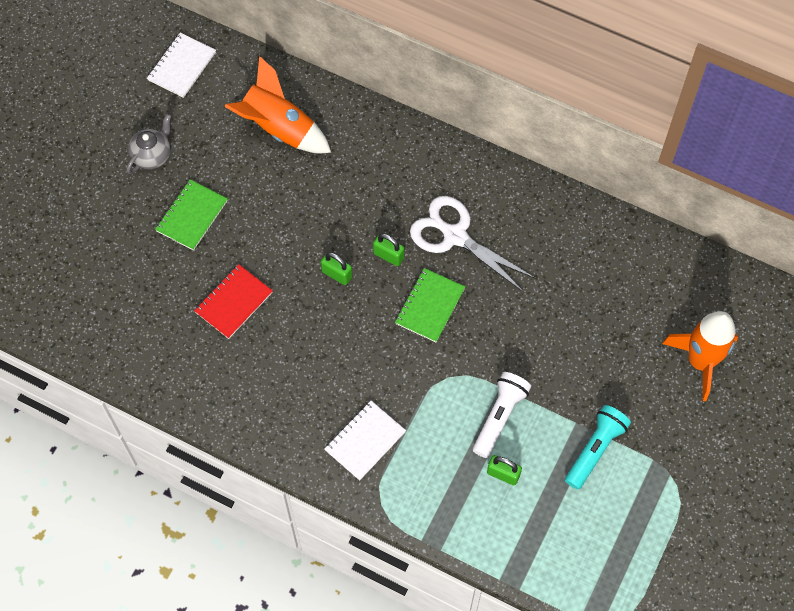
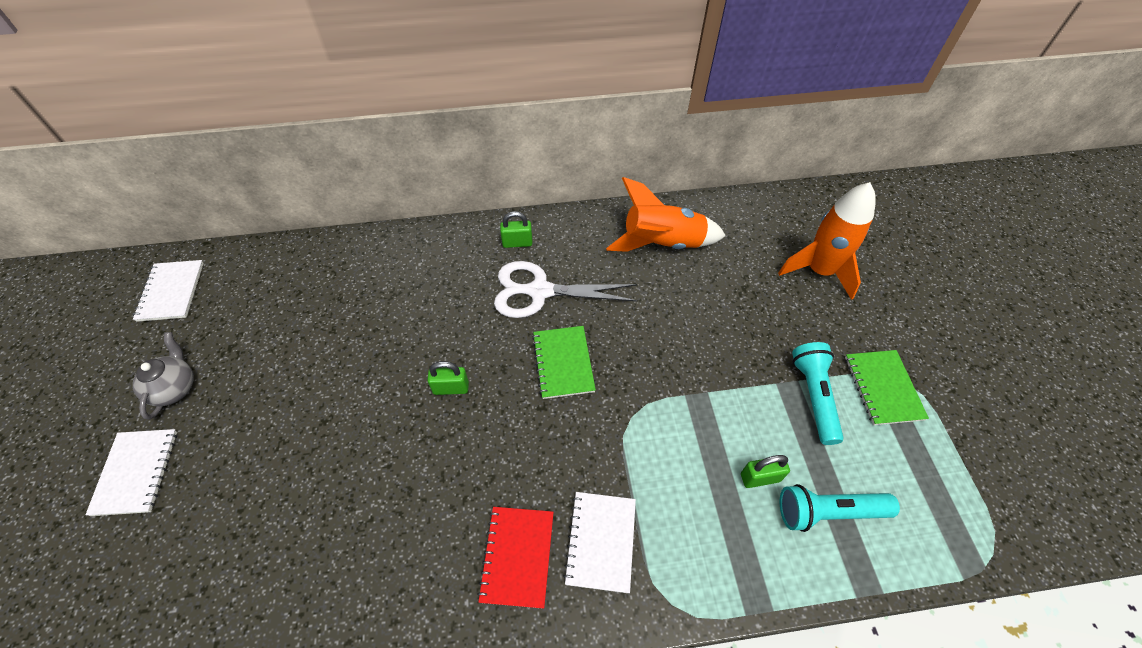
camera: 35 degrees left, 10 degrees down
(104, 206) = (136, 472): none -> white notebook
(192, 216) = (254, 422): green notebook -> green notebook (883, 388)
(234, 302) = (354, 484): red notebook -> red notebook (518, 556)
(278, 128) = (307, 293): orange rocket -> orange rocket (662, 243)
(388, 255) = (491, 342): green padlock -> green padlock (517, 243)
(499, 417) = (708, 423): white flashlight -> none
(529, 524) = (828, 512): none -> turquoise flashlight

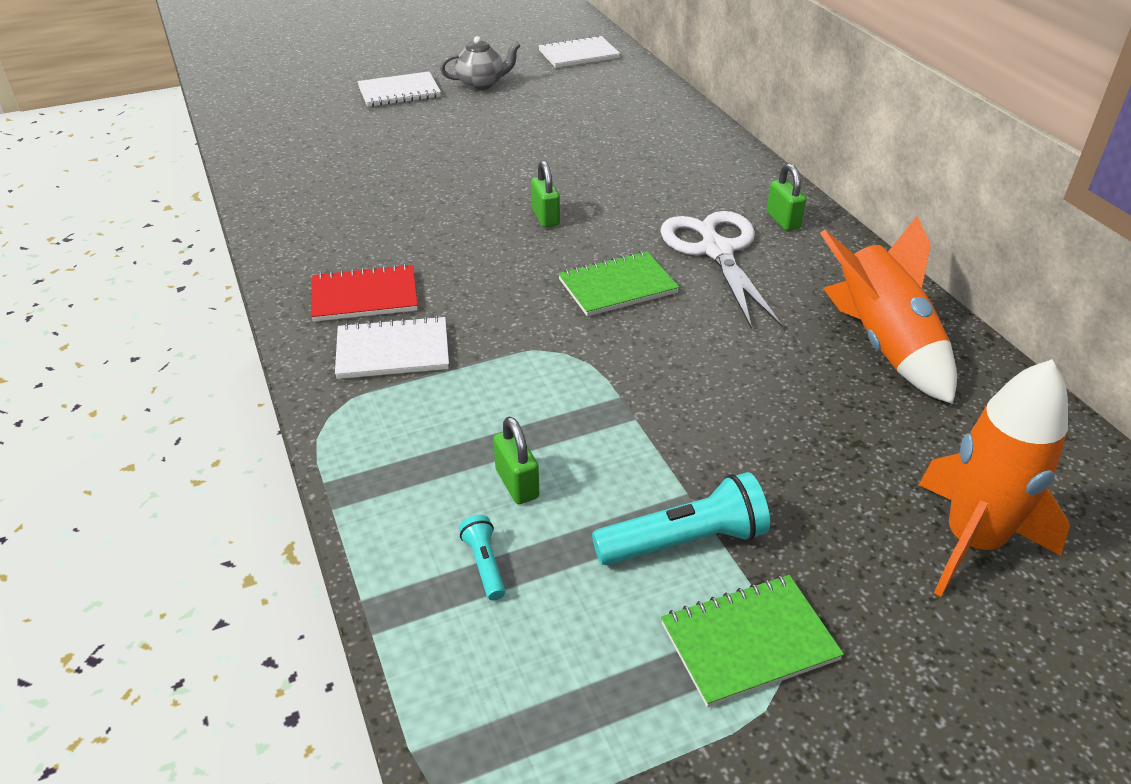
camera: 75 degrees right, 15 degrees down
(828, 512) = (484, 564): turquoise flashlight -> turquoise flashlight, size x0.51

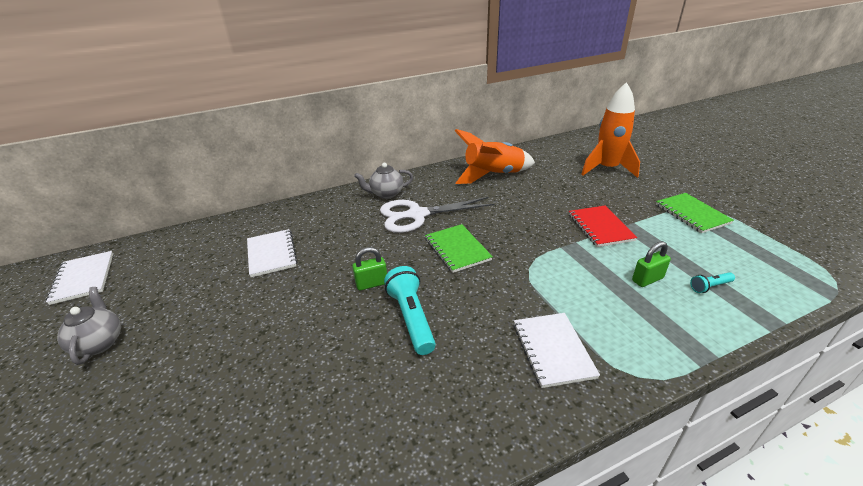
camera: 90 degrees left, 5 degrees down
(365, 296) = (487, 380): red notebook -> red notebook (600, 227)
(399, 92) = (65, 419): white notebook -> white notebook (271, 254)
(684, 541) = (650, 228): turquoise flashlight -> turquoise flashlight (411, 318)
(783, 220) = (386, 194): green padlock -> grey teapot

